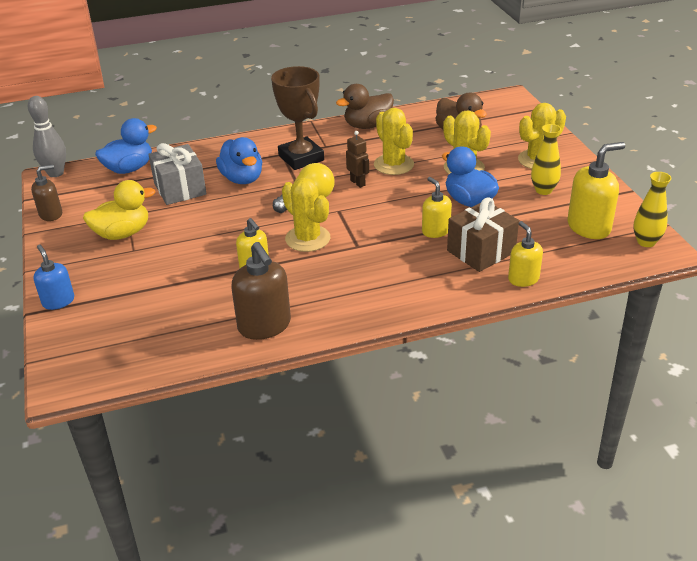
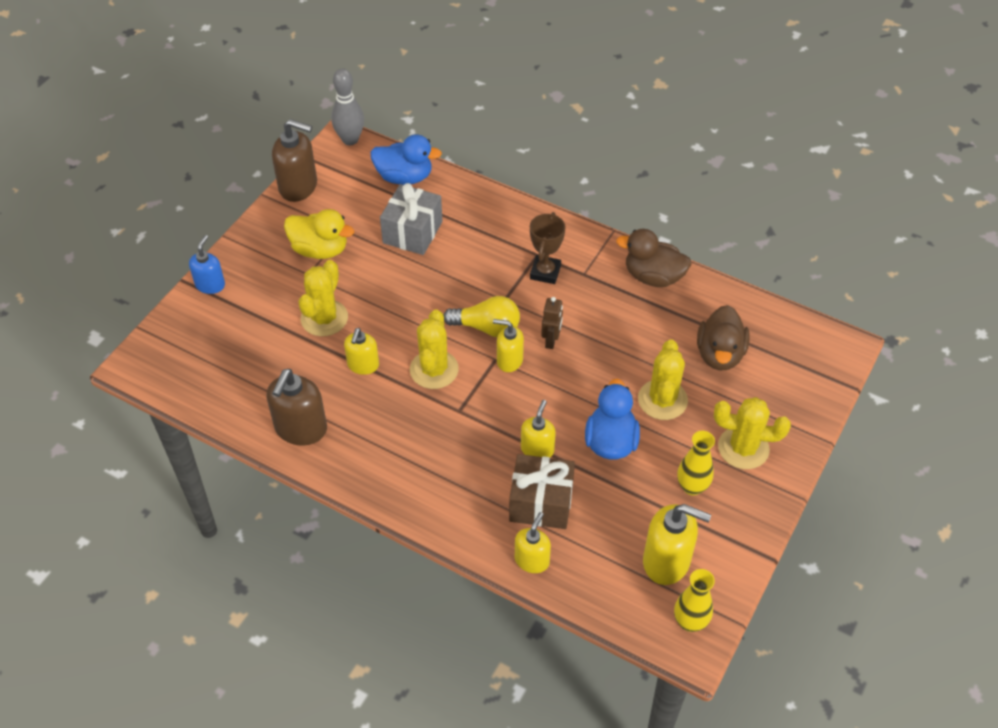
camera: 45 degrees right, 15 degrees up
(51, 214) = (298, 187): brown soap dispenser -> brown soap dispenser, size x1.61
(242, 179) = (470, 259): blue duck -> none
(301, 158) = (545, 272): brown trophy -> brown trophy, size x0.65
(348, 205) = (509, 360): none -> yellow soap dispenser
(393, 165) = (609, 344): yellow cactus -> yellow cactus (324, 318)

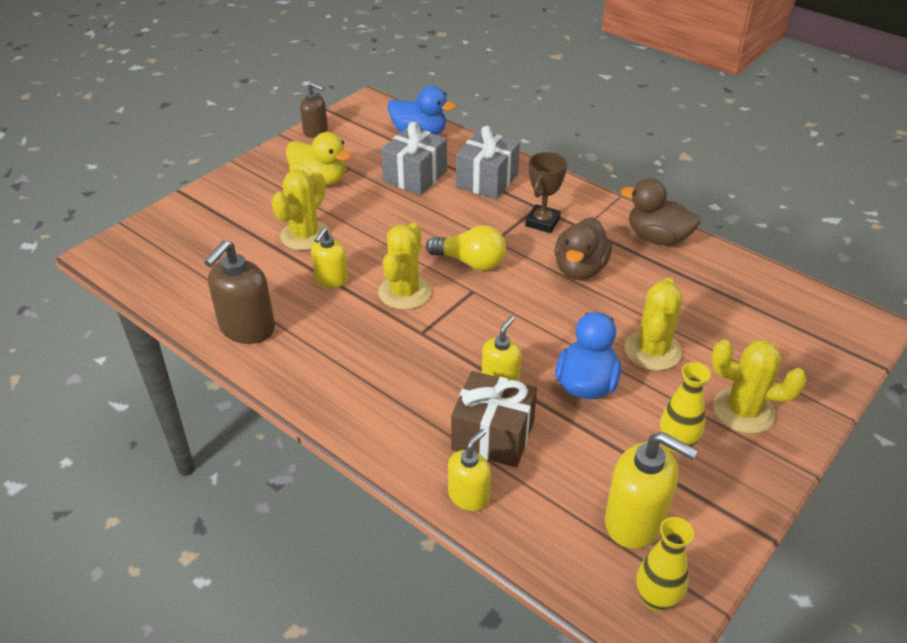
camera: 10 degrees right, 10 degrees down
(210, 285) = (203, 196): blue soap dispenser -> none
(298, 187) = (316, 131): brown soap dispenser -> brown soap dispenser, size x0.62
(350, 140) = (376, 102): grey bowling pin -> none
(483, 228) = (487, 180): none -> grey gift
(509, 360) = (487, 293): yellow soap dispenser -> none
(551, 341) = (537, 281): brown robot -> none
(719, 354) = (723, 315): brown duck -> brown duck (580, 269)

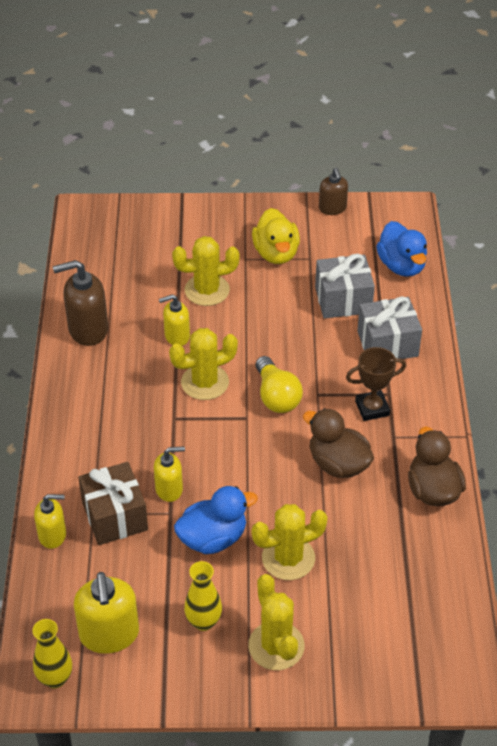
camera: 50 degrees right, 5 degrees up
(580, 269) = (338, 464): brown duck -> brown duck turned 60 degrees clockwise

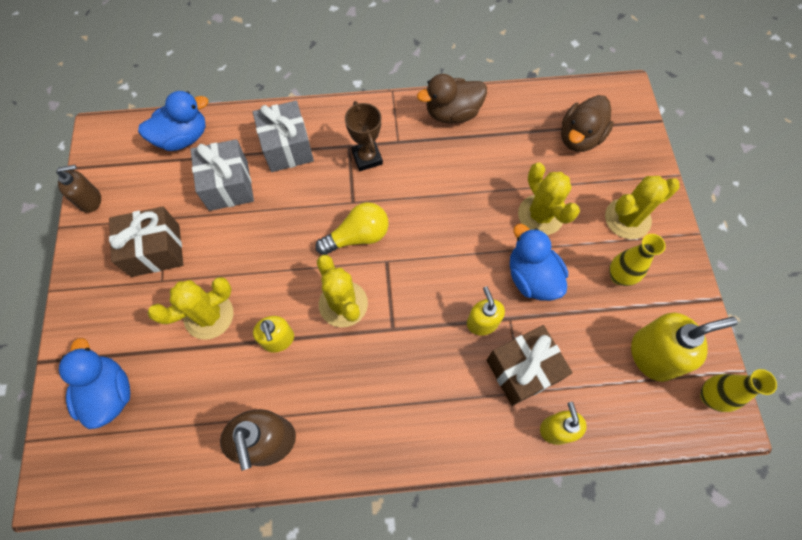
camera: 95 degrees left, 20 degrees up
(148, 234) = (109, 393): none -> blue duck
(207, 290) = (209, 315): yellow cactus -> yellow cactus turned 75 degrees clockwise
(276, 253) = (155, 250): yellow duck -> brown gift
(338, 464) = (433, 182): brown duck -> brown duck (579, 138)

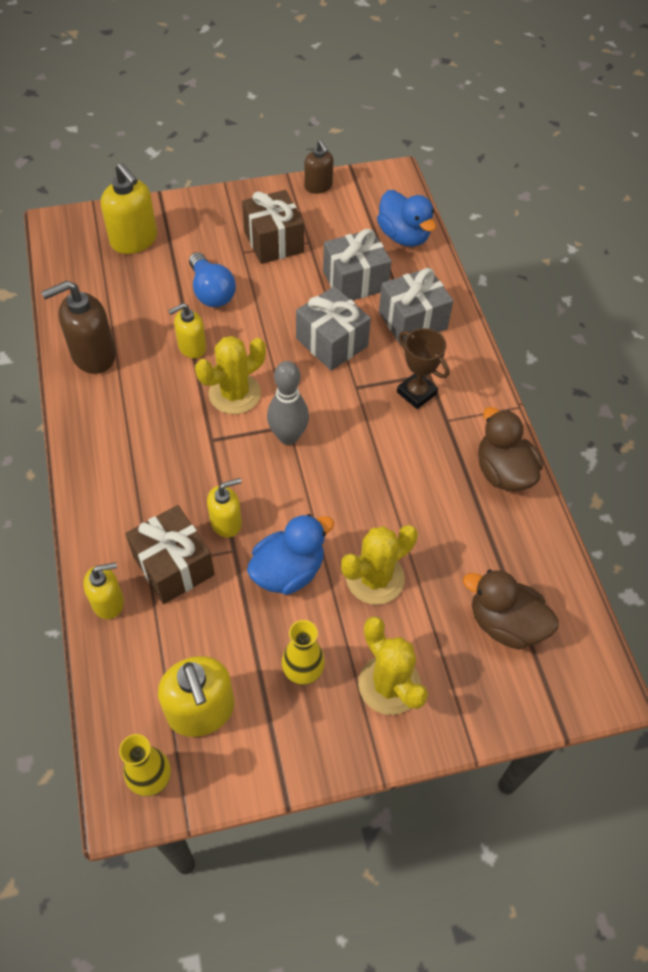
camera: 80 degrees right, 10 degrees down
(109, 393) = (134, 240): blue duck -> yellow soap dispenser
(209, 315) = (211, 292): yellow cactus -> blue light bulb
(298, 214) = (332, 342): none -> grey gift
(358, 236) = (314, 396): yellow light bulb -> none
(367, 158) = (416, 393): brown trophy -> brown trophy turned 75 degrees clockwise
(398, 263) = (288, 436): none -> grey bowling pin

